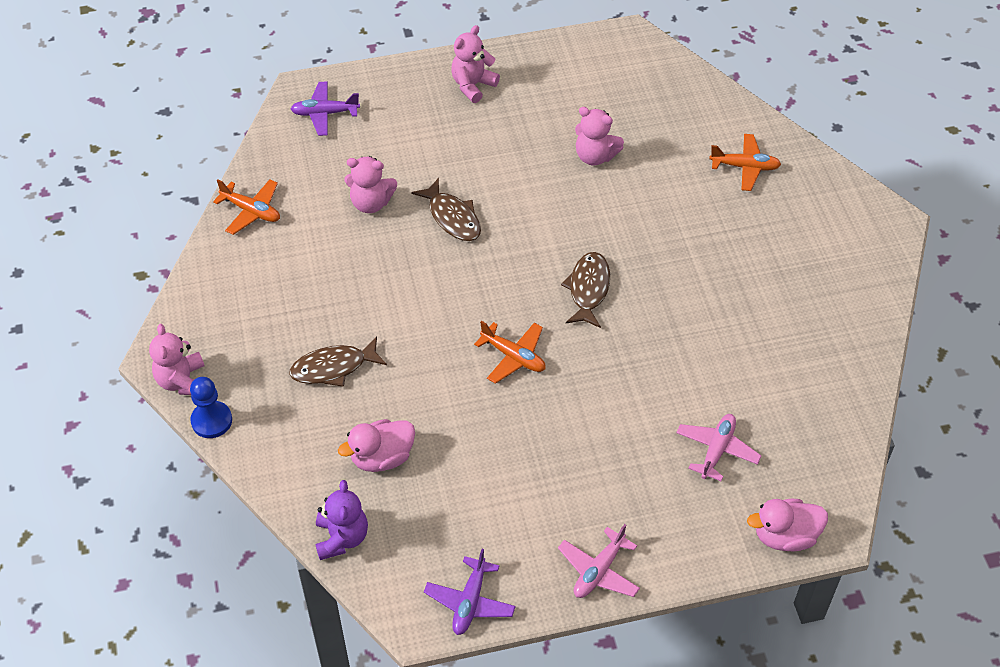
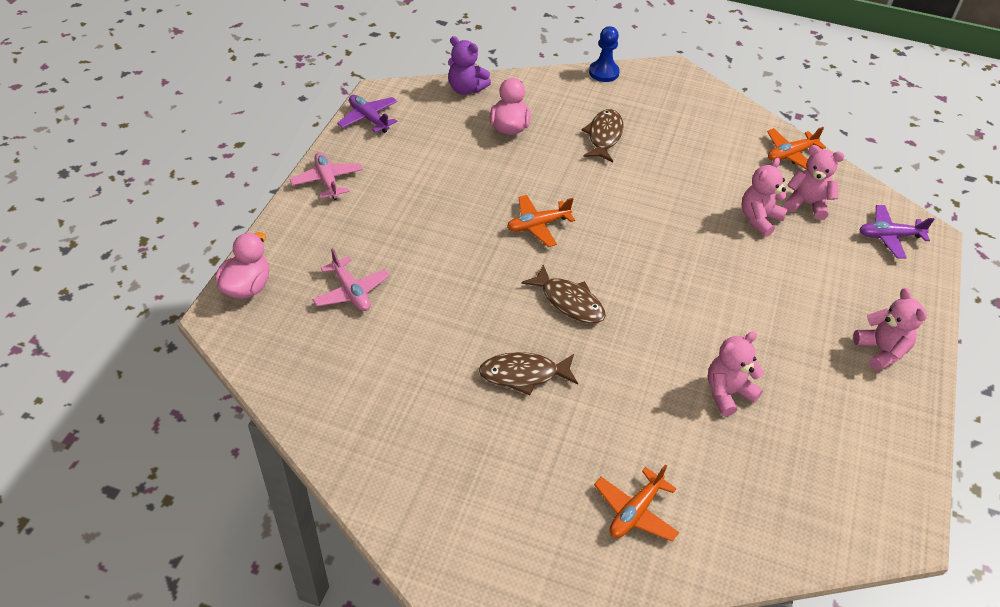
camera: 120 degrees right, 5 degrees down
(182, 381) = (647, 72): pink teddy bear -> pink teddy bear (806, 204)
(325, 113) = (889, 236): purple plane -> purple plane turned 120 degrees counterclockwise
(452, 217) = (710, 258): brown fish -> brown fish (523, 374)

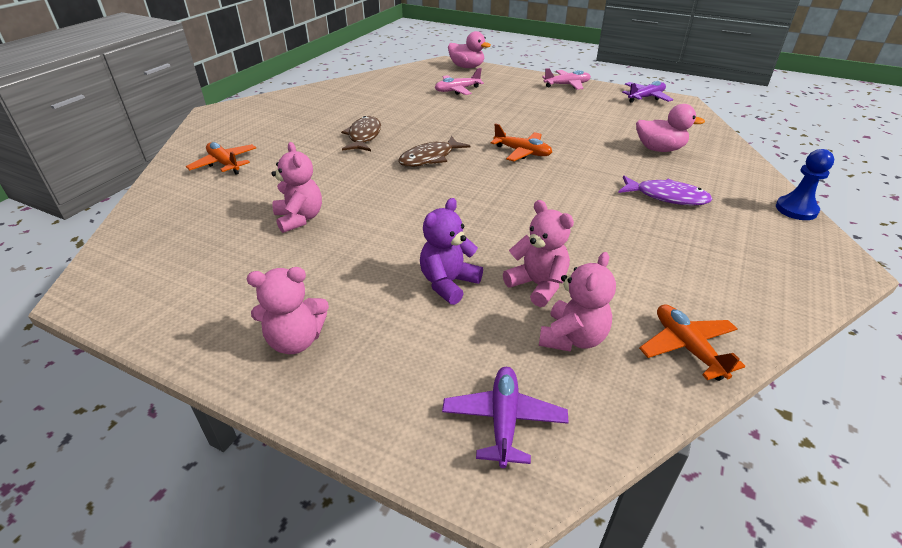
camera: 100 degrees right, 10 degrees down
(466, 89) = (710, 134): purple teddy bear -> purple teddy bear (448, 283)
(538, 225) = (522, 152): orange plane -> orange plane turned 135 degrees clockwise
(604, 136) = (667, 197): brown fish -> purple fish

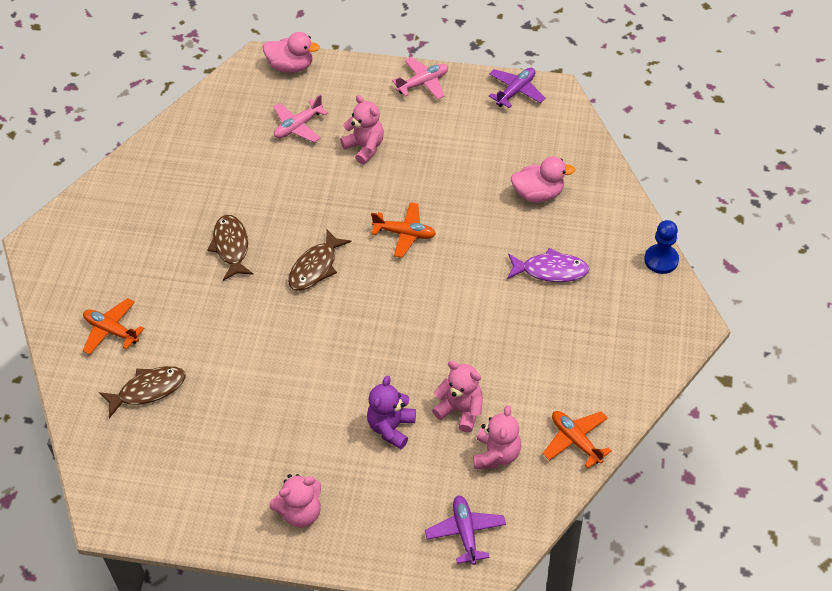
camera: 15 degrees left, 15 degrees up
(220, 205) = (148, 390): none -> brown fish
(299, 219) = (232, 388): pink teddy bear -> pink teddy bear (365, 147)

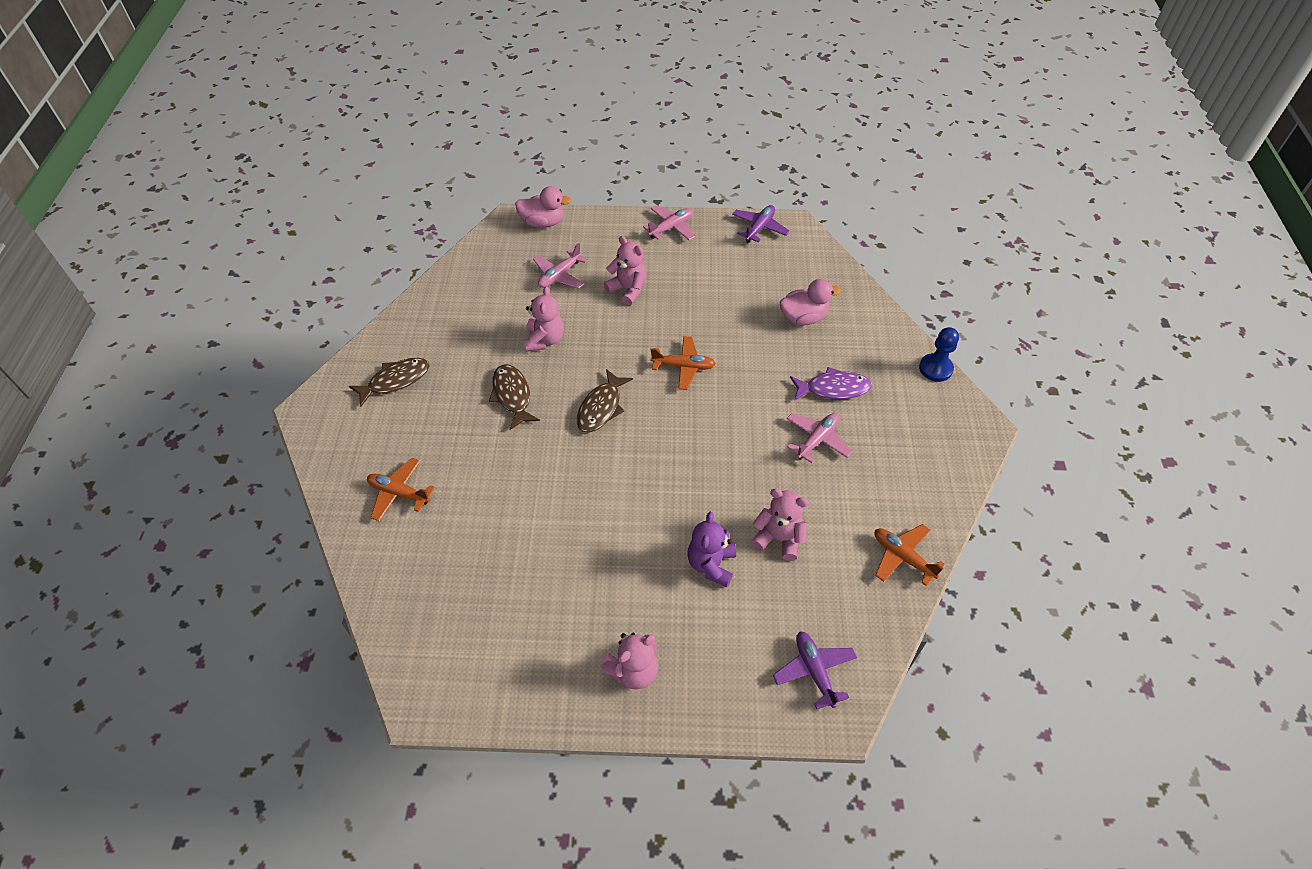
camera: 10 degrees left, 0 degrees up
(148, 390) = (447, 553): brown fish -> brown fish (395, 381)
(496, 454) = (826, 581): pink teddy bear -> pink teddy bear (544, 340)
(521, 320) = (817, 440): none -> pink plane

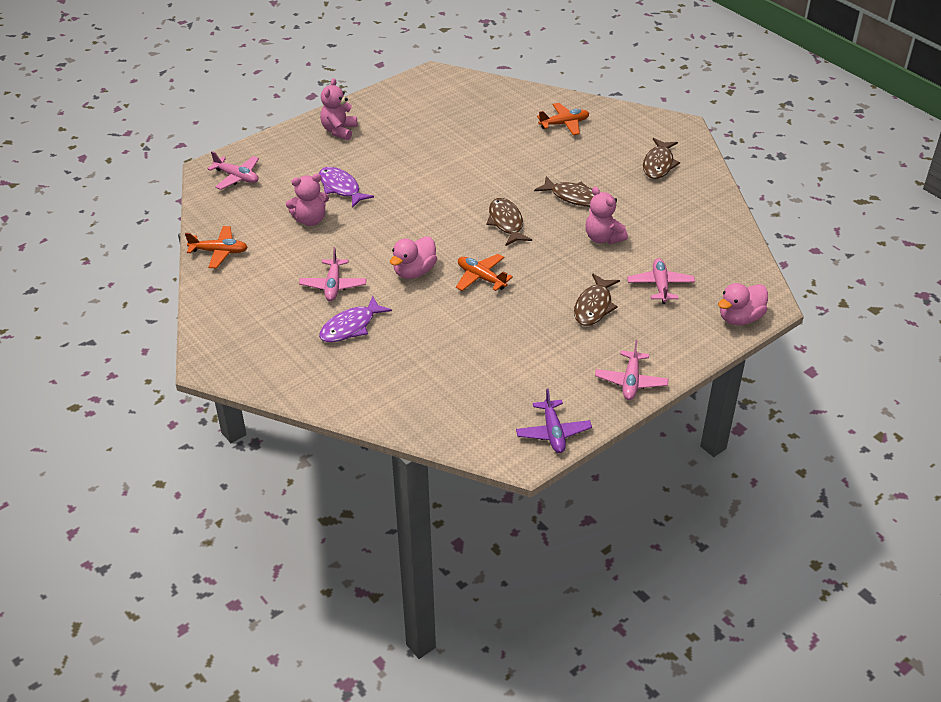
camera: 140 degrees right, 10 degrees down
(628, 289) = (594, 306): pink teddy bear -> brown fish
(683, 367) = (481, 278): orange plane -> orange plane turned 75 degrees clockwise
(711, 564) = (341, 188): purple teddy bear -> purple fish
(803, 318) = (426, 368): pink duck -> pink duck (414, 271)
(814, 671) = (237, 177): purple plane -> pink plane
(935, 369) = (277, 390): blue pawn -> none

